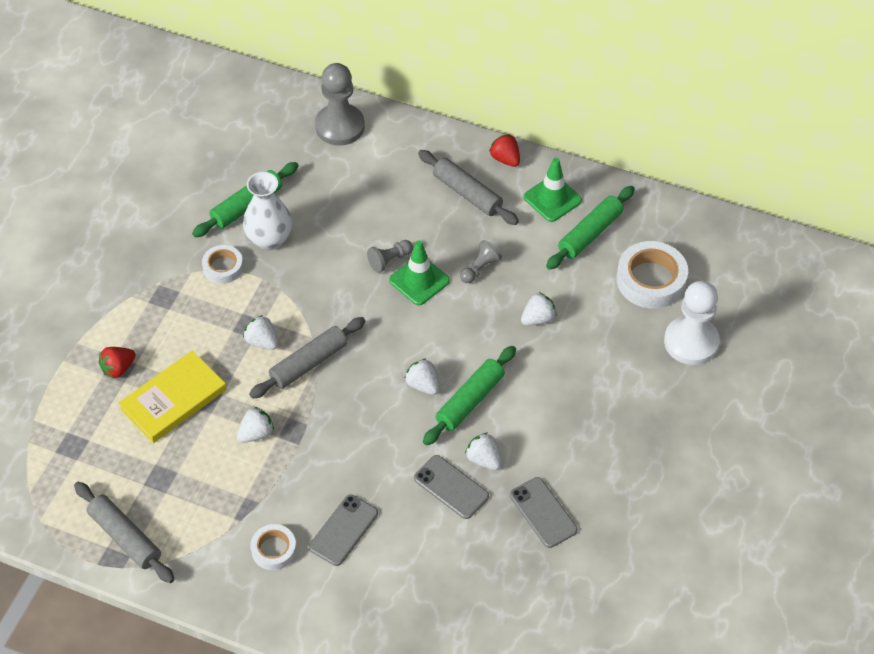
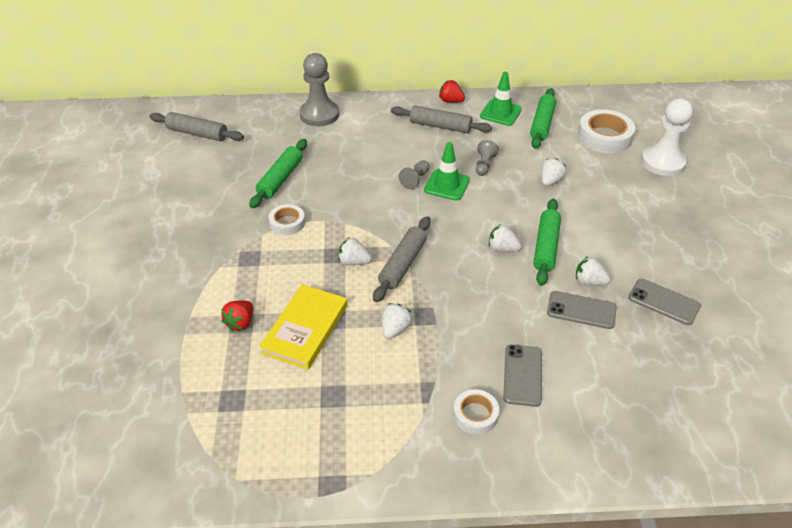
camera: 25 degrees left, 10 degrees down
(125, 537) = (331, 460): grey rolling pin -> grey rolling pin (197, 133)
(269, 239) = (313, 194): white vase -> none

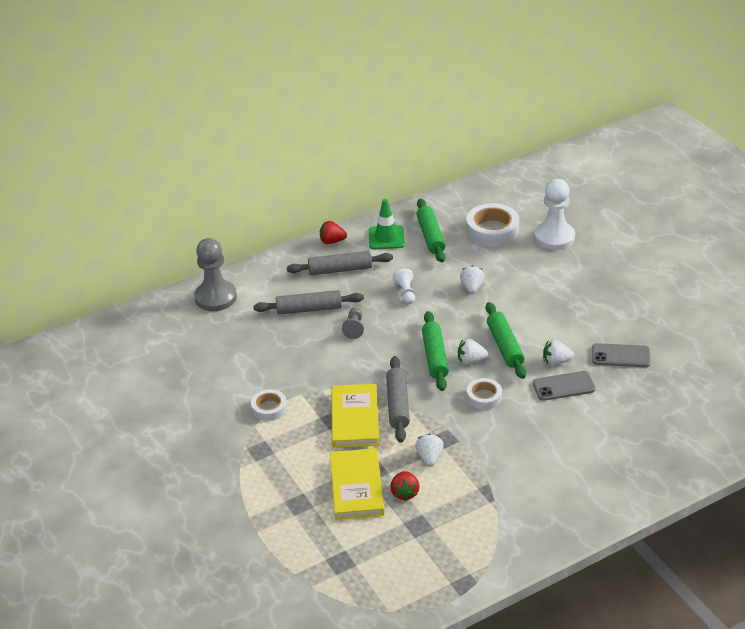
camera: 25 degrees left, 5 degrees down
(197, 133) = (108, 358): grey rolling pin -> grey rolling pin (309, 309)
(240, 323) = (298, 504): red strawberry -> red strawberry (405, 493)
(280, 179) = (229, 372): green rolling pin -> green rolling pin (435, 357)
(354, 262) = (355, 419): white strawberry -> yellow book
(447, 185) = (385, 323): green traffic cone -> none
(475, 415) = (535, 494): white tape -> white tape (484, 397)
(484, 165) = (406, 293): grey pawn -> white pawn
(522, 375) = (551, 452): grey phone -> none

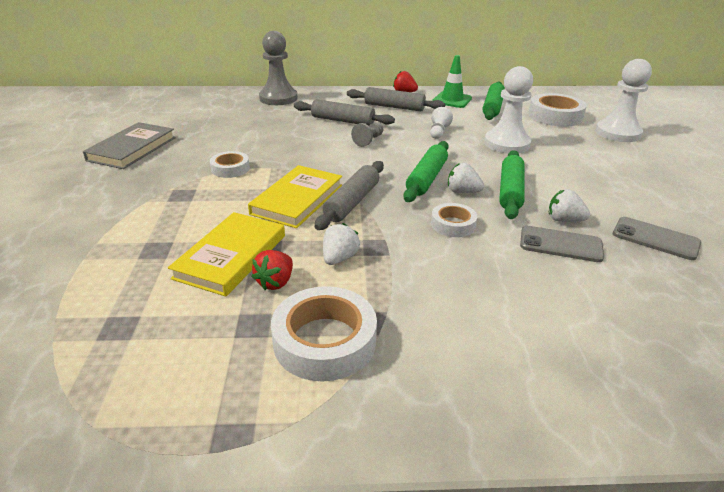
camera: 25 degrees right, 5 degrees down
(156, 420) = (132, 149): none -> grey book
(468, 517) = (324, 341): none -> white tape
(472, 288) = (506, 144): white strawberry -> white pawn

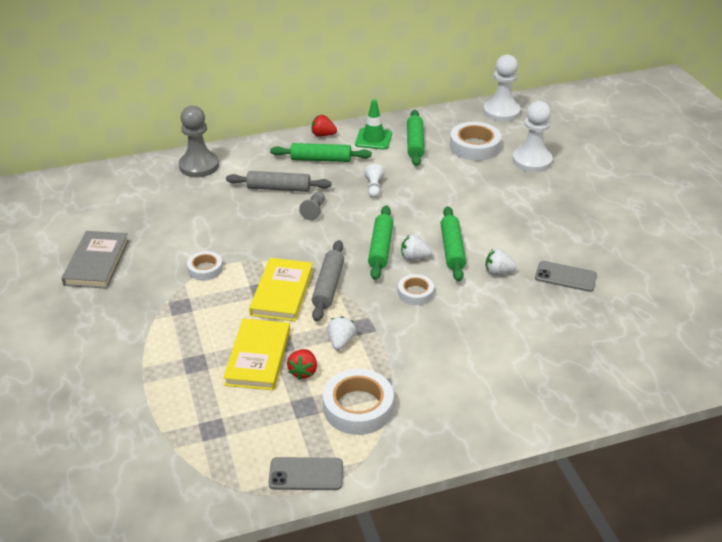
camera: 15 degrees left, 5 degrees up
(394, 107) = (321, 159): grey rolling pin -> green rolling pin
(506, 144) = (438, 193): white pawn -> white pawn (501, 112)
(560, 244) = (498, 296): grey phone -> grey phone (306, 474)

